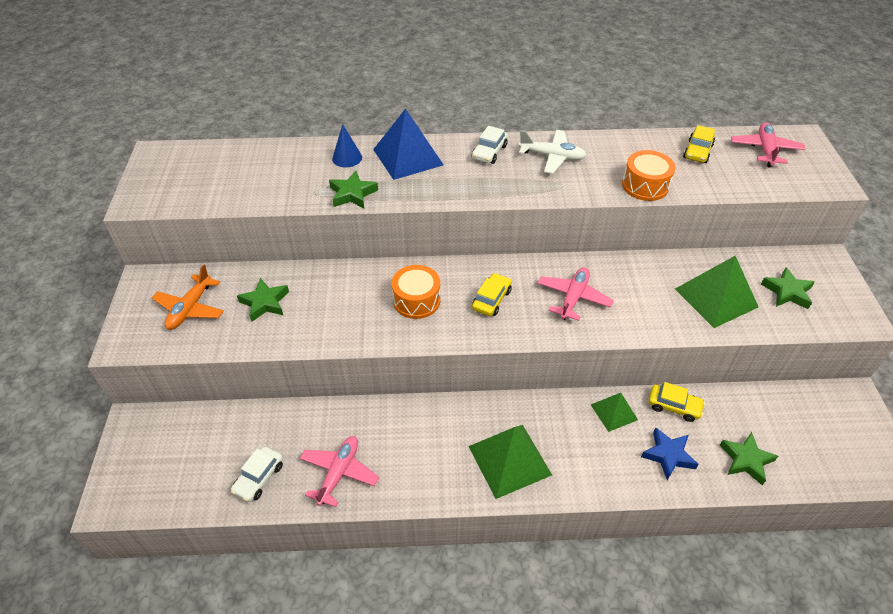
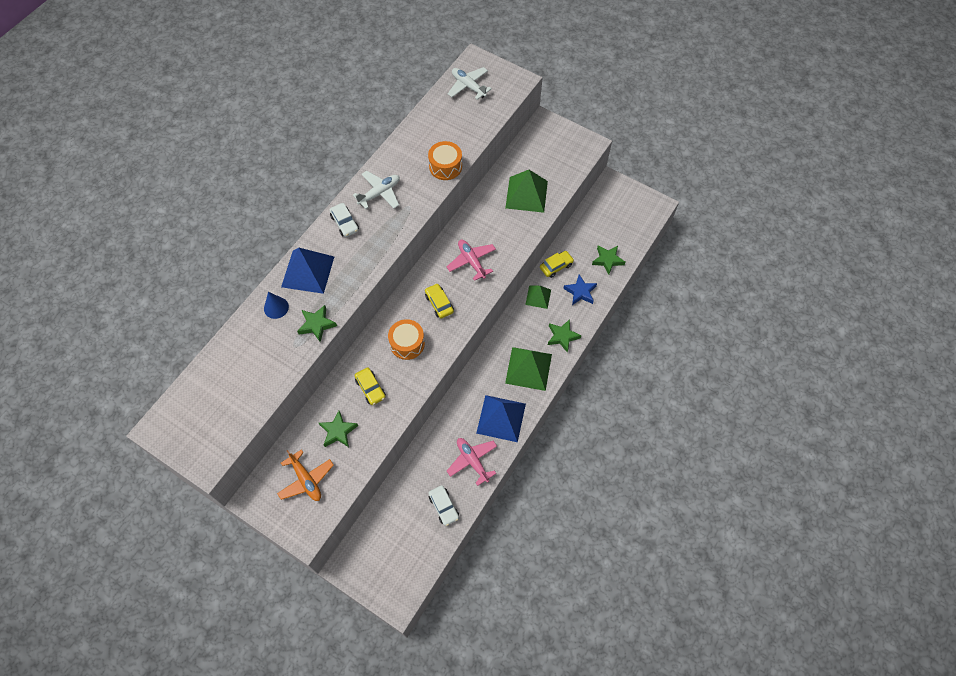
camera: 55 degrees left, 15 degrees up
(418, 470) = (501, 418): none -> blue pyramid
(697, 152) = (441, 118): yellow car -> yellow car (370, 388)
(765, 150) = (468, 86): pink plane -> white plane
(787, 292) = (549, 159): green star -> green star (562, 336)

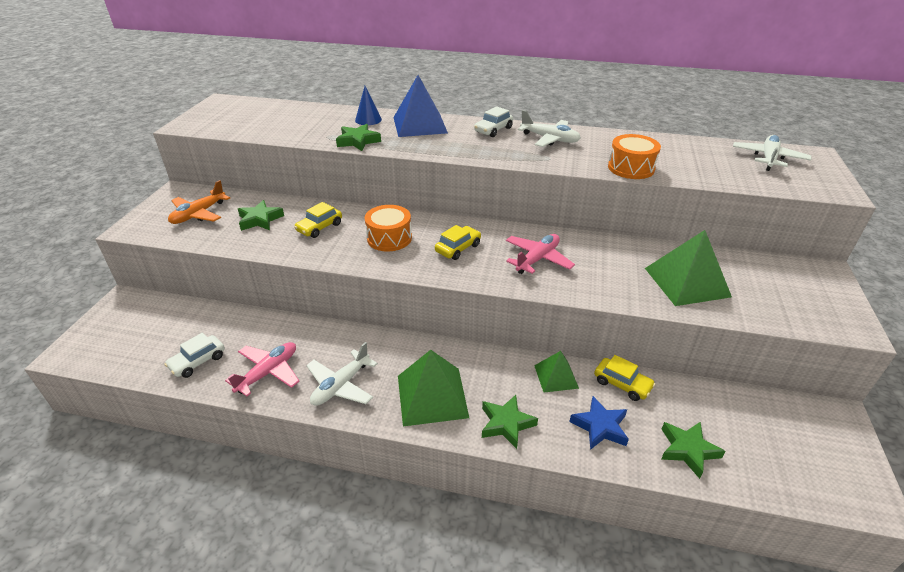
camera: 70 degrees right, 25 degrees down
(501, 418) = (341, 385): blue pyramid -> white plane

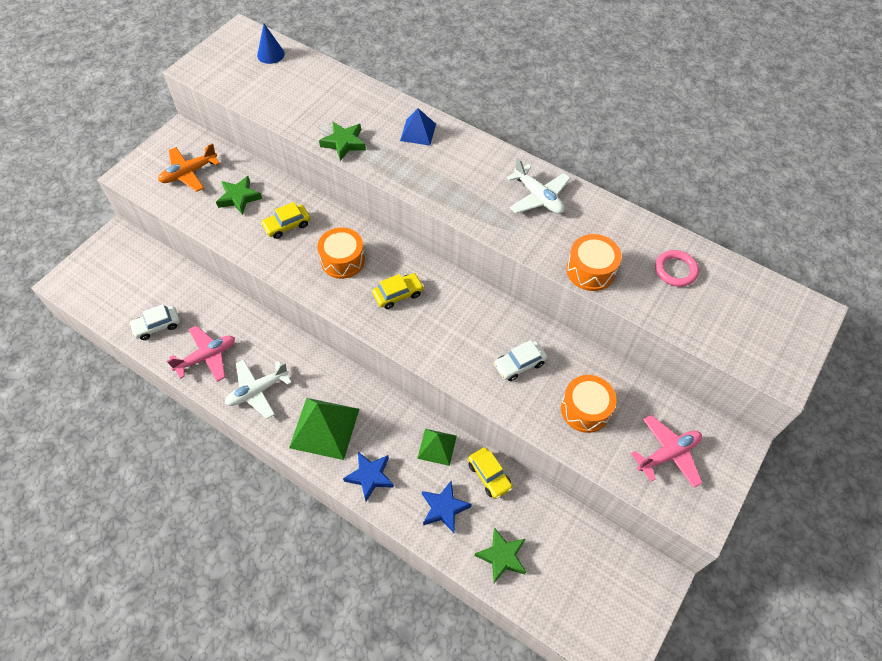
camera: 20 degrees right, 20 degrees up
(368, 120) = (370, 108): blue cone -> blue cone (270, 54)
(420, 125) = (418, 132): blue pyramid -> blue pyramid, size x0.58
(493, 130) = (488, 163): white car -> white car (519, 364)
(506, 424) = (370, 476): green star -> blue star
(537, 259) = (463, 333): pink plane -> pink plane (668, 454)
(686, 282) = (585, 409): green pyramid -> orange drum
(694, 154) = (675, 270): none -> pink ring
(768, 158) = (753, 302): white plane -> none

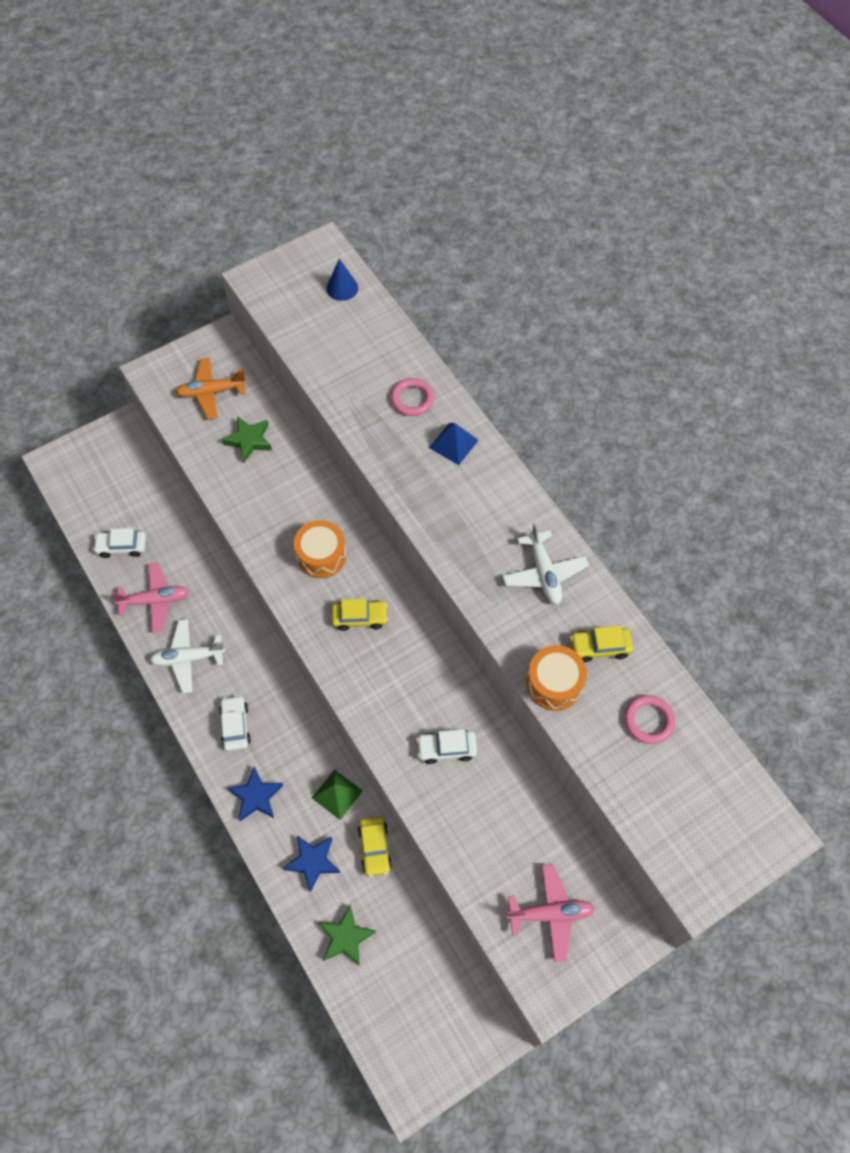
camera: 25 degrees right, 5 degrees up
(287, 225) = (283, 492): yellow car -> yellow car (600, 647)
(324, 428) = (235, 726): green pyramid -> white car
(344, 143) = (368, 429): green star -> none
(368, 112) = (412, 399): none -> pink ring
(585, 409) = (489, 827): orange drum -> none

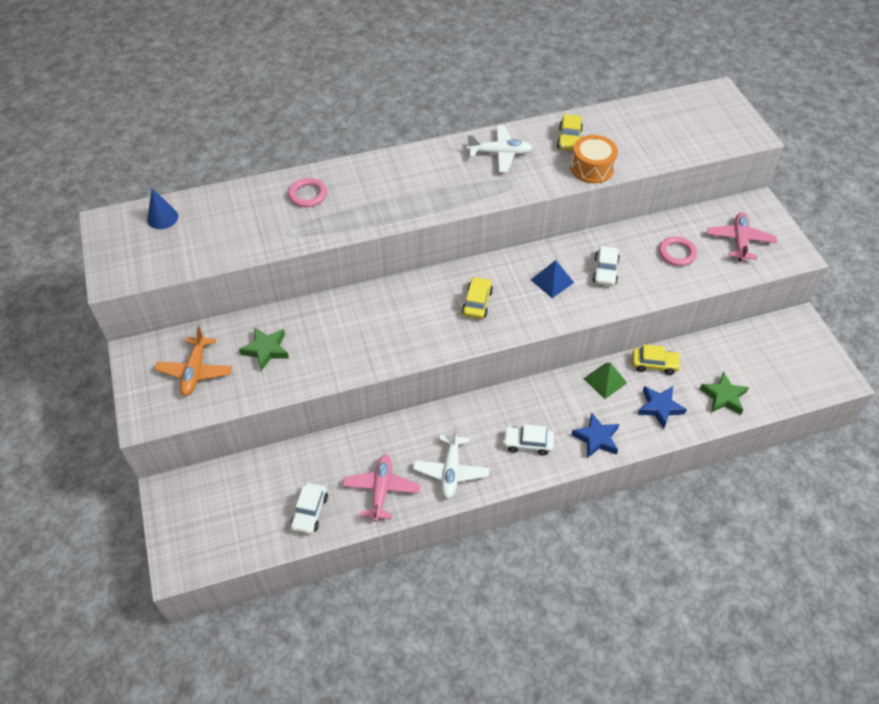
camera: 75 degrees left, 10 degrees down
(321, 555) = (409, 318): orange drum -> none
(453, 443) = (363, 179): blue pyramid -> blue pyramid (552, 281)
(648, 720) = (631, 129): pink ring -> pink ring (677, 253)

